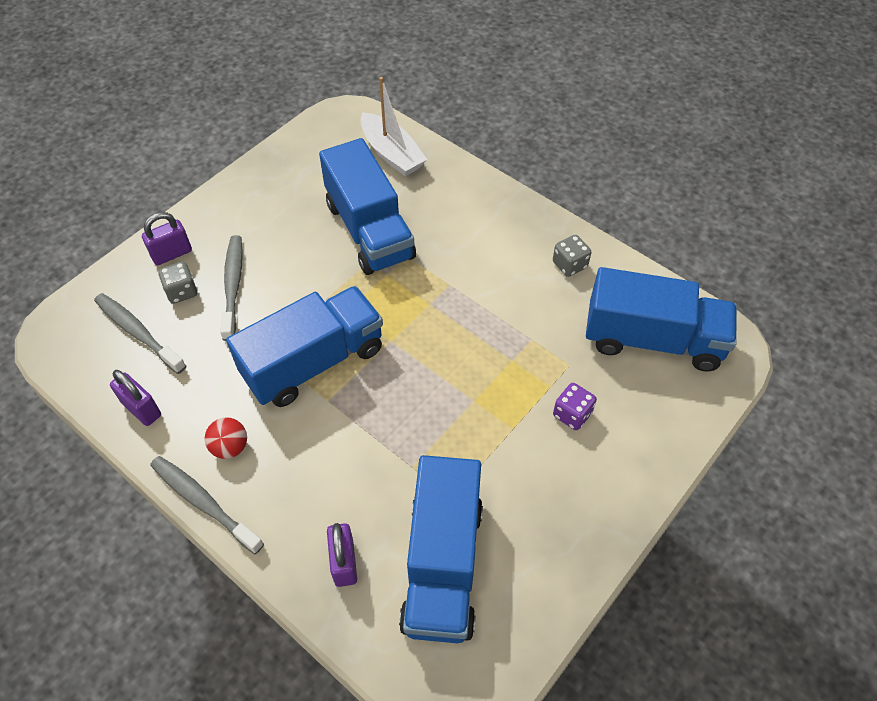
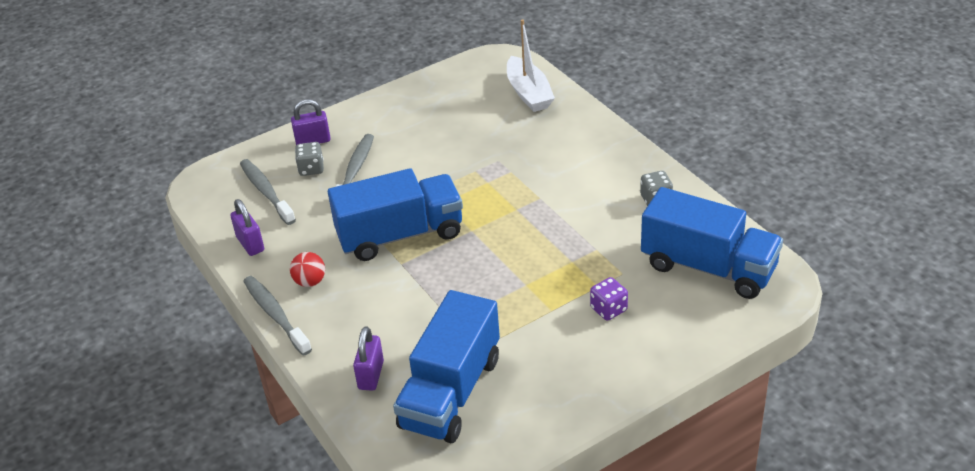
camera: 20 degrees right, 15 degrees down
(369, 230) = (485, 148): blue truck -> none

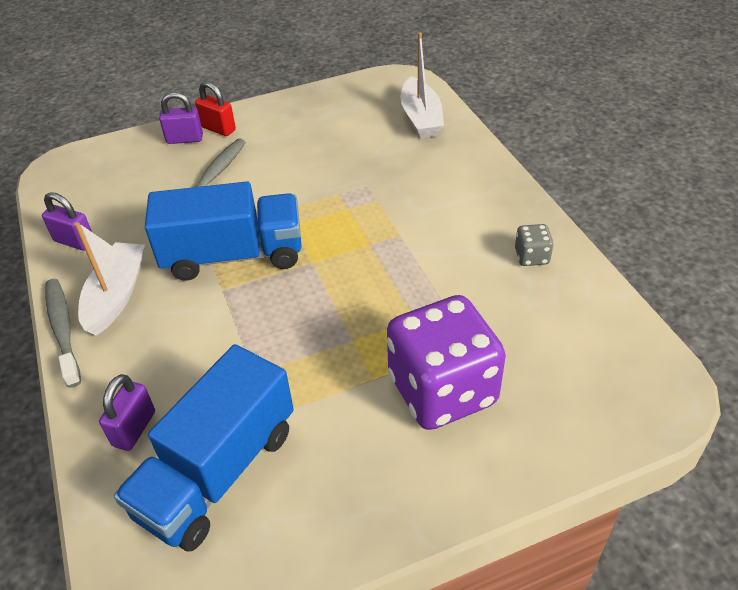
camera: 10 degrees right, 5 degrees up
(250, 244) = (74, 241): purple padlock -> purple padlock turned 45 degrees counterclockwise
(266, 192) = (116, 186): grey toothbrush -> none
(310, 282) = (116, 295): red ball -> white boat
(311, 169) = (171, 168): grey dice -> none
(341, 127) = (218, 129): none -> red padlock
(608, 309) = (442, 390): purple dice -> purple dice, size x2.44
(708, 267) = (578, 354): blue truck -> none

